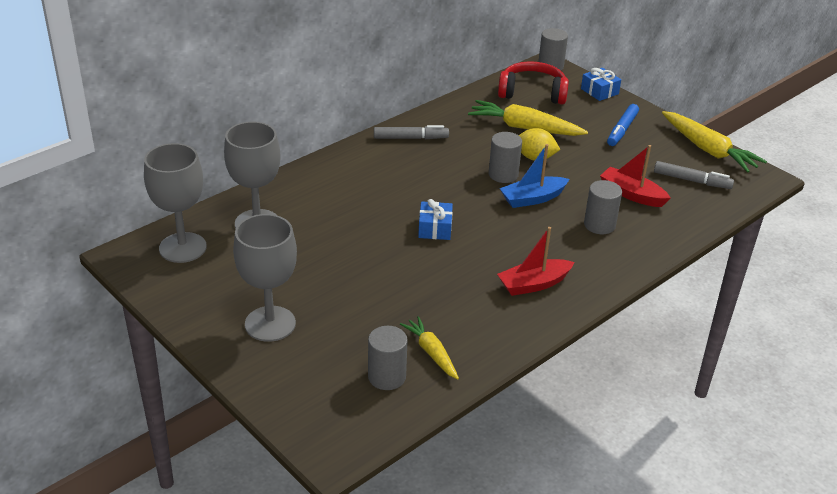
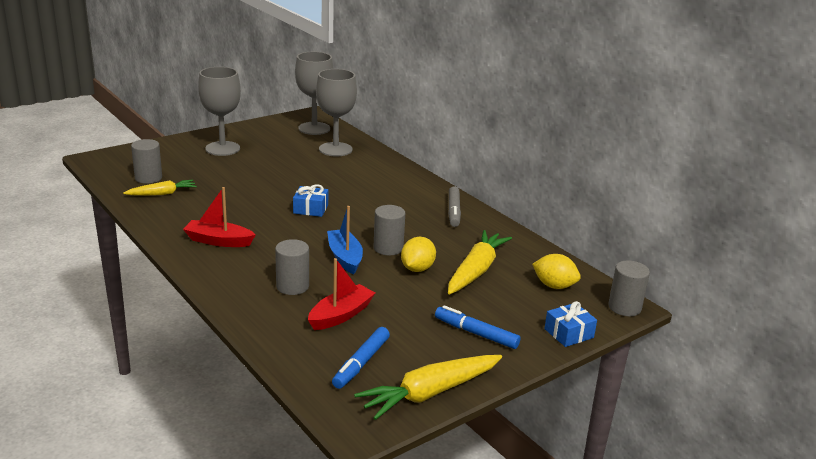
camera: 95 degrees right, 10 degrees down
(532, 93) = (554, 286): red headphones -> yellow lemon
(534, 284) = (218, 241): red boat -> red boat turned 60 degrees counterclockwise
(692, 181) = (361, 363): grey marker -> blue marker

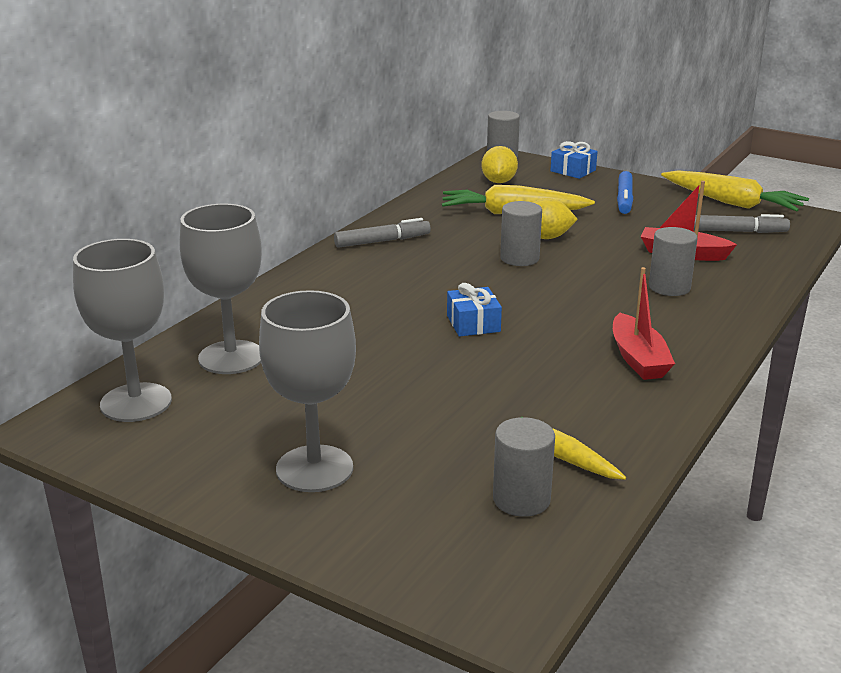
camera: 110 degrees left, 0 degrees up
(345, 257) = (572, 275): blue boat -> none
(361, 363) = (738, 231): blue marker -> grey marker

